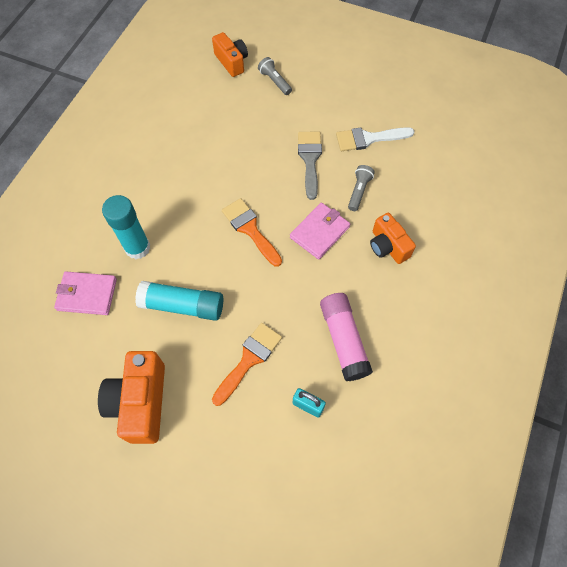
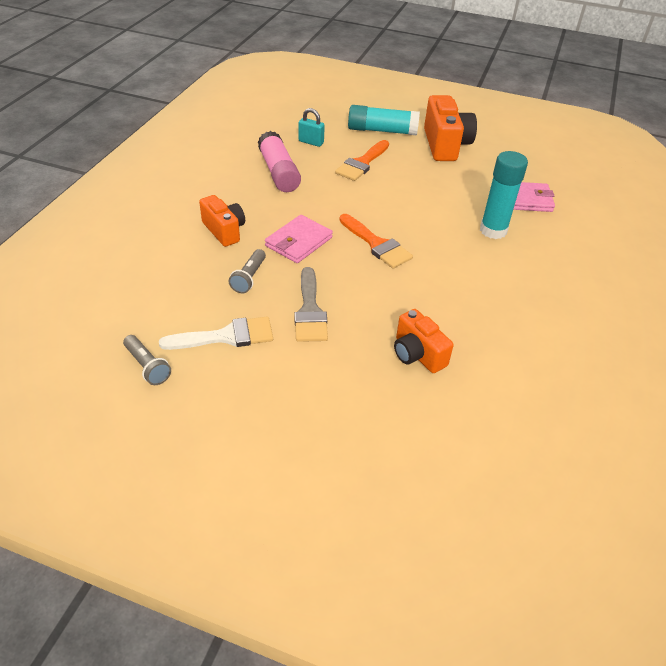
camera: 175 degrees right, 20 degrees down
(182, 305) = (431, 192): turquoise glue stick -> turquoise glue stick (382, 131)
(232, 62) = (449, 457): orange camera -> orange camera (417, 354)
(274, 81) = (369, 421): grey flashlight -> grey flashlight (147, 366)

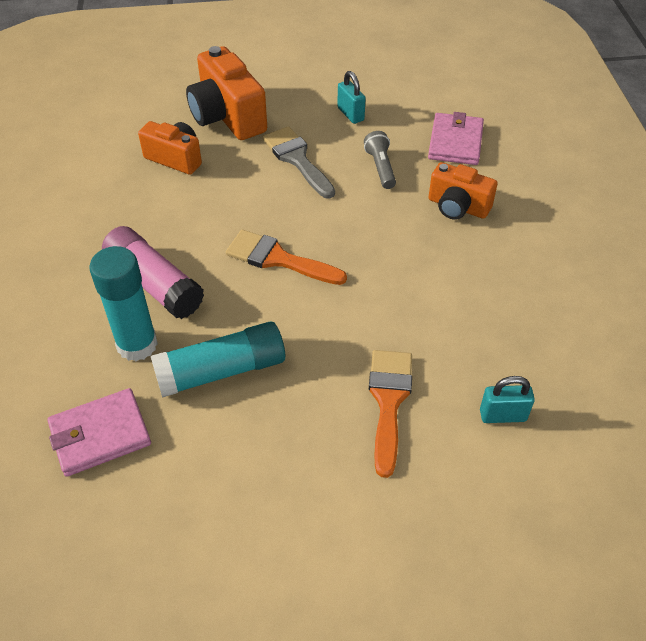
camera: 155 degrees right, 5 degrees up
(147, 366) = (387, 76): grey flashlight -> none
(226, 336) = (350, 114): white brush -> turquoise padlock
(278, 172) = (487, 323): pink glue stick -> pink glue stick (154, 283)
(298, 242) = (367, 226): pink wallet -> pink wallet (455, 142)
(382, 131) = (414, 516): turquoise glue stick -> turquoise glue stick (221, 371)
(445, 145) = (279, 529): orange camera -> orange camera (227, 117)

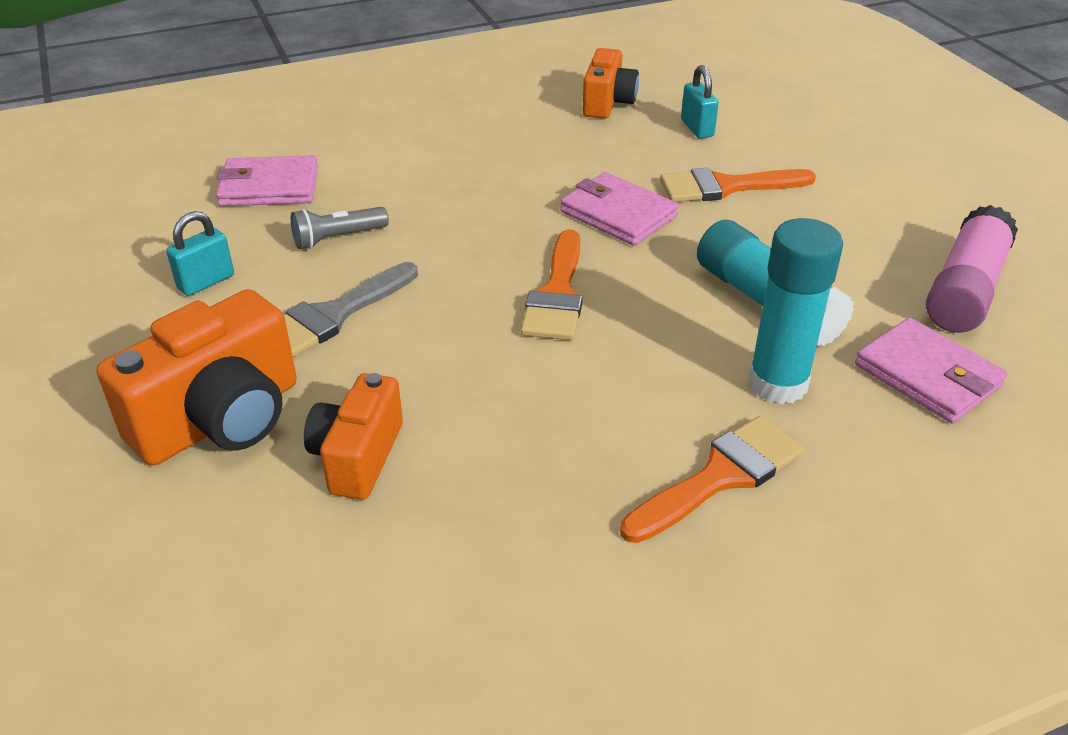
camera: 105 degrees left, 10 degrees down
(81, 291) = (720, 476): none -> orange brush
(154, 283) = (662, 398): pink glue stick -> pink glue stick (965, 289)
(367, 316) = (618, 214): none -> pink wallet
(457, 207) = (404, 174): orange camera -> orange camera (607, 103)

